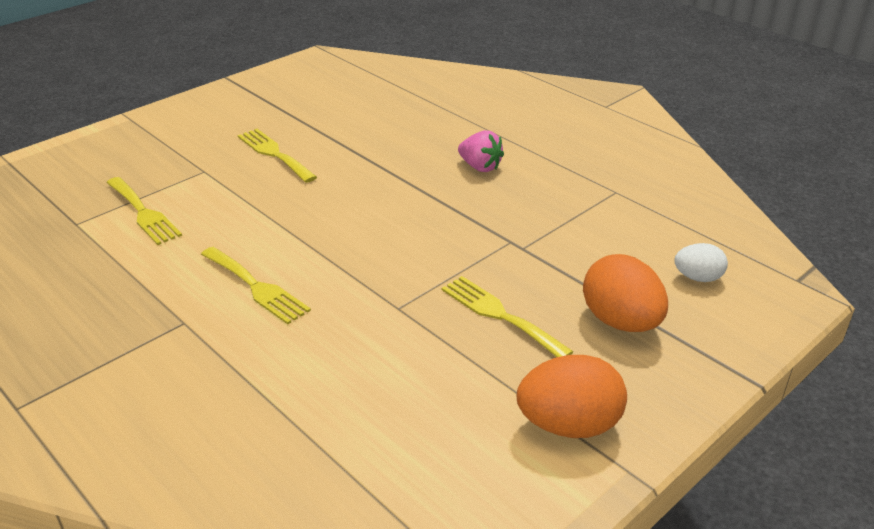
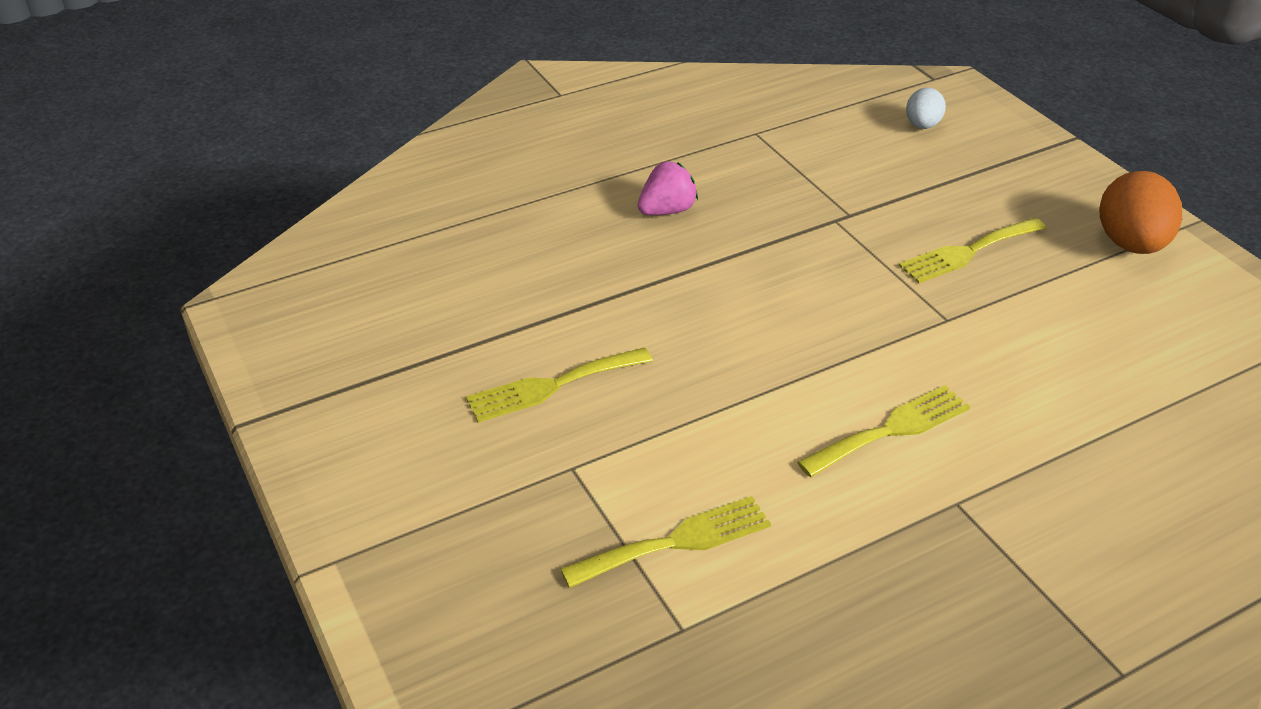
camera: 75 degrees left, 5 degrees up
(620, 322) = (985, 183): orange egg -> none

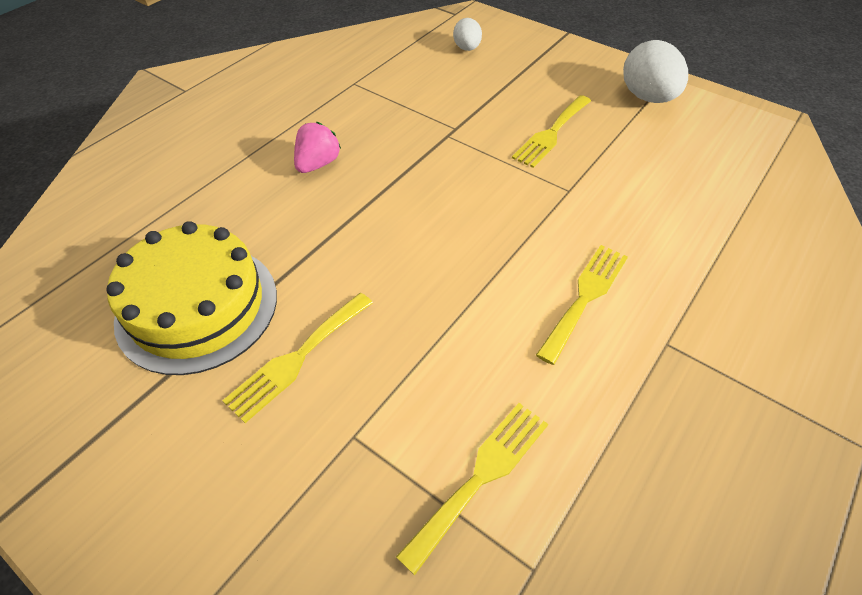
camera: 25 degrees left, 10 degrees up
(479, 311) = (197, 306): none -> yellow cake
(1130, 244) = (647, 97): orange egg -> white egg

